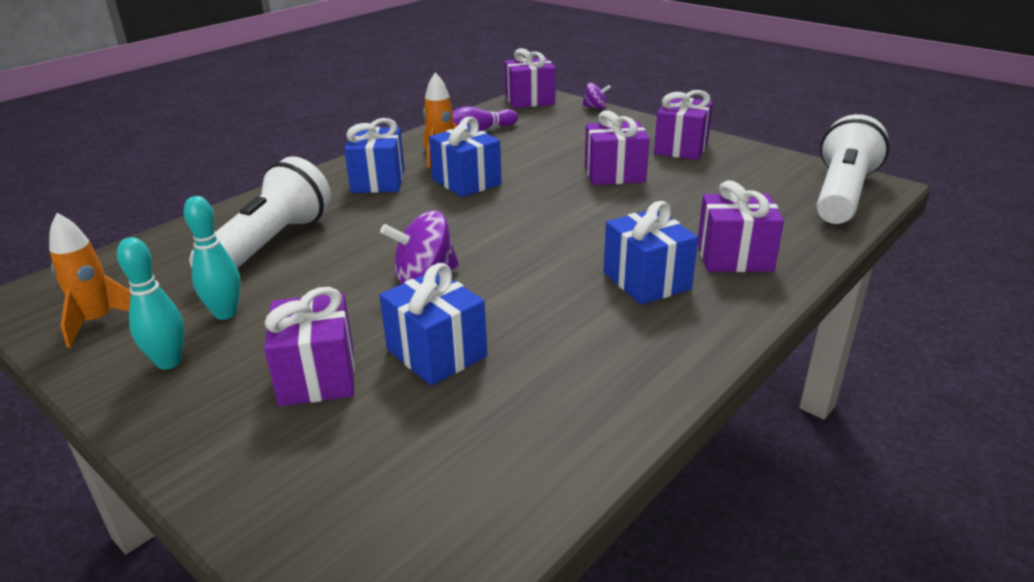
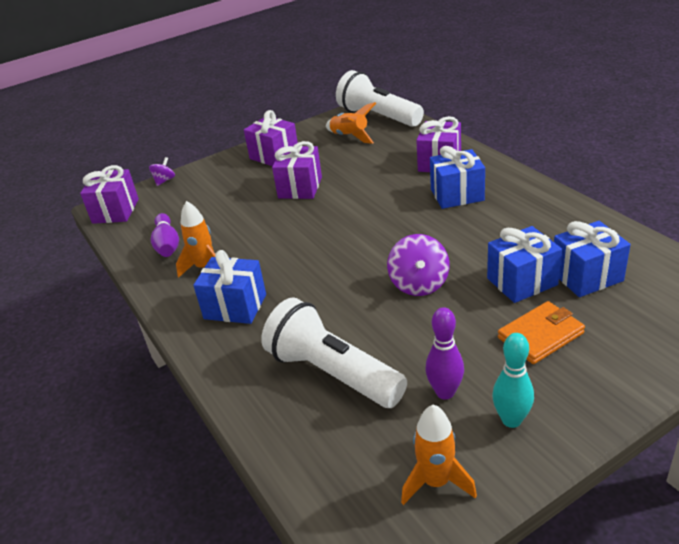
camera: 70 degrees left, 5 degrees up
(225, 313) = (445, 392): turquoise bowling pin -> purple bowling pin
(317, 376) = (540, 335): purple gift -> orange wallet
(466, 182) = (270, 256): blue gift -> blue gift (586, 276)
(763, 184) = (350, 137): none -> orange rocket

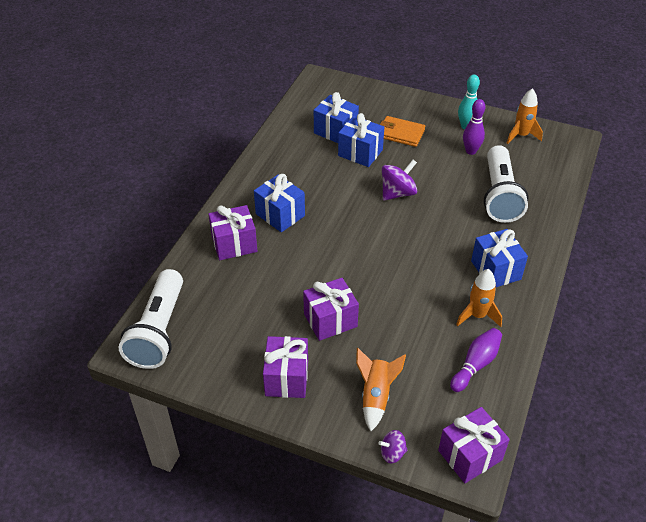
camera: 130 degrees left, 10 degrees up
(350, 137) = (215, 332): orange rocket -> orange rocket (376, 396)

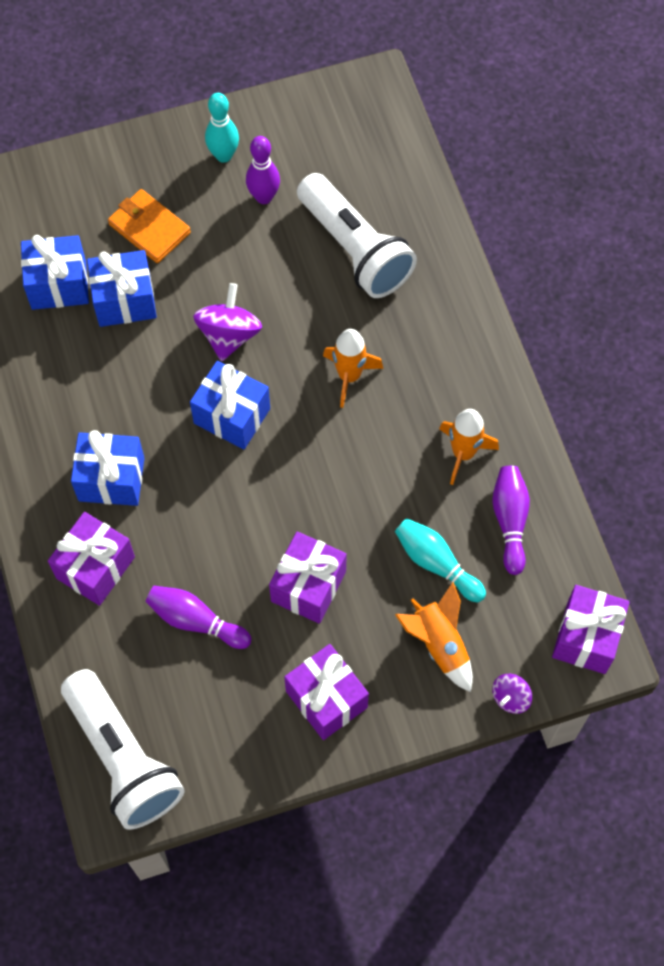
camera: 40 degrees left, 20 degrees up
(257, 297) = (196, 621): none -> purple bowling pin
(400, 133) = (149, 228): orange wallet -> orange wallet turned 60 degrees clockwise
(412, 356) = (436, 563): none -> turquoise bowling pin
(495, 270) = (435, 372): blue gift -> blue gift (232, 416)
(521, 135) = (306, 124): orange rocket -> orange rocket (349, 376)

